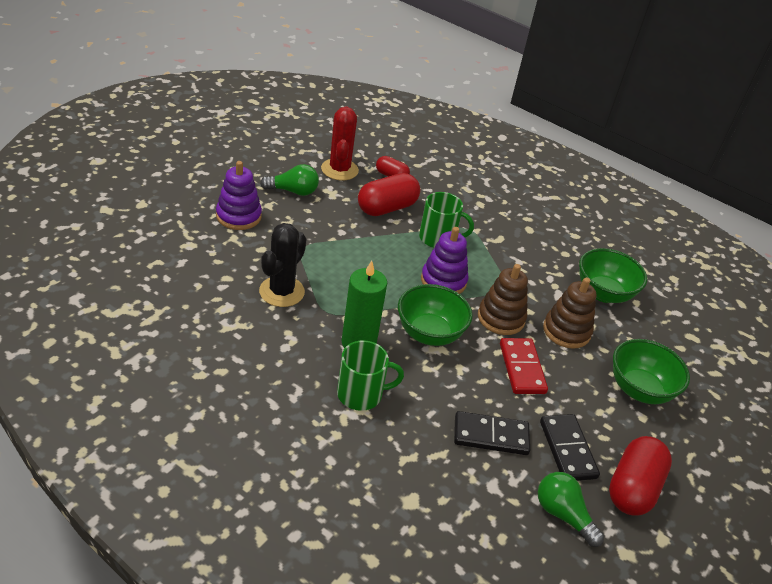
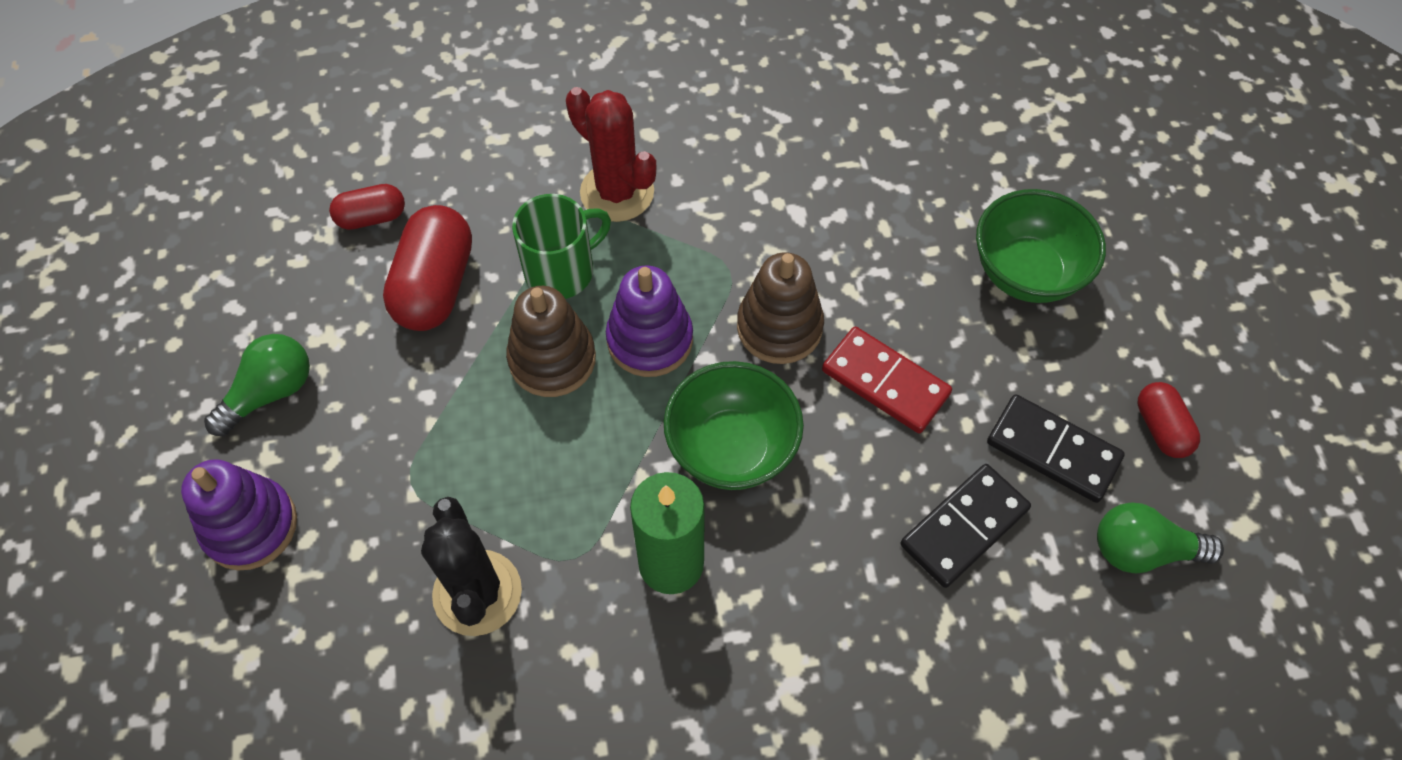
camera: 40 degrees left, 20 degrees up
(339, 170) = (286, 280): red cactus -> red cactus (617, 192)
(361, 394) = (767, 641): green mug -> none
(566, 331) = (867, 266): brown stacking toy -> brown stacking toy (552, 359)
(603, 293) = (841, 157): green bowl -> none
(633, 488) = (1161, 428): red capsule -> red capsule, size x0.56

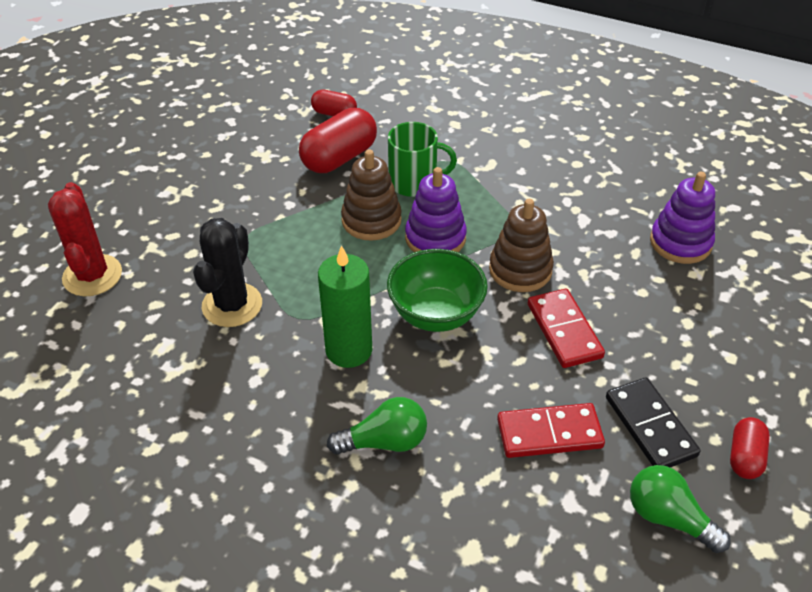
camera: 35 degrees right, 15 degrees down
(250, 526) = (151, 215): purple stacking toy -> purple stacking toy (680, 242)
(270, 392) = (214, 164): green light bulb -> green light bulb (385, 441)
(617, 192) = (480, 161): red cactus -> red cactus (92, 275)
(964, 527) = (549, 433): black domino -> red domino
(1026, 273) = (716, 321): green bowl -> none

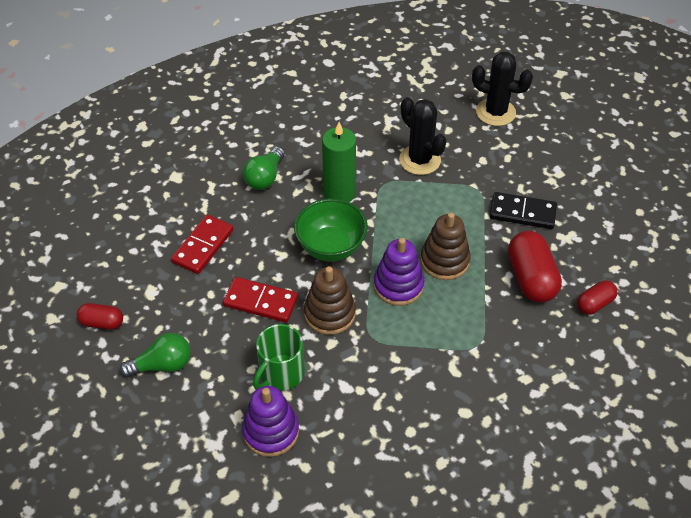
camera: 125 degrees right, 5 degrees up
(92, 275) = (495, 112): red cactus -> black cactus
(414, 182) = (467, 307): green mug -> green mug (281, 373)
(650, 426) = (161, 294): black domino -> black domino (522, 213)
(668, 518) = (111, 261): green light bulb -> green light bulb (162, 365)
(745, 457) = (102, 322): red capsule -> red capsule turned 45 degrees counterclockwise

